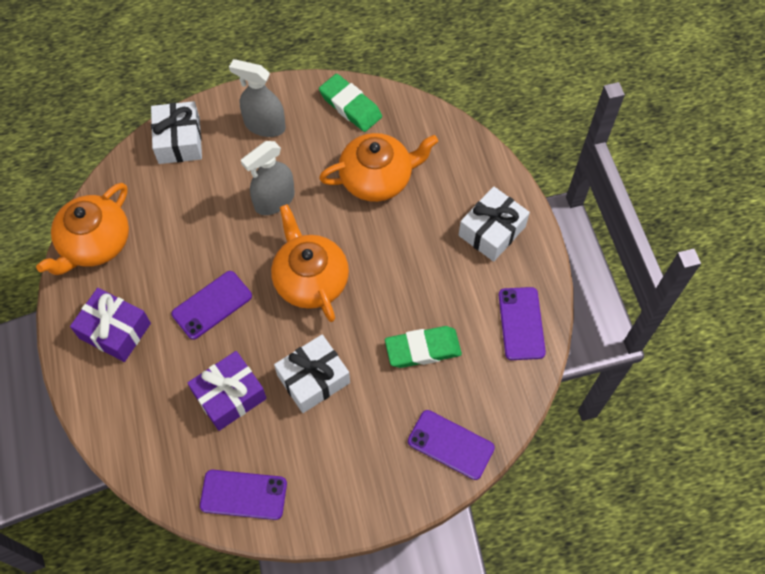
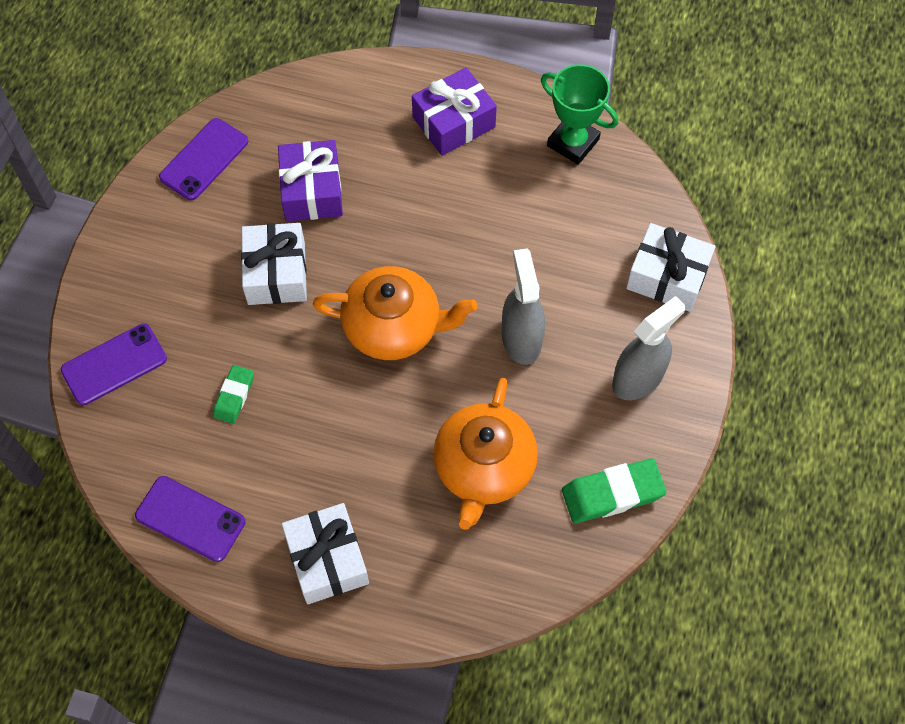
camera: 120 degrees right, 0 degrees up
(94, 243) = (573, 142): orange teapot -> green trophy
(212, 305) = (426, 219): purple phone -> none
(423, 349) = (234, 396): green eraser -> green eraser, size x0.60

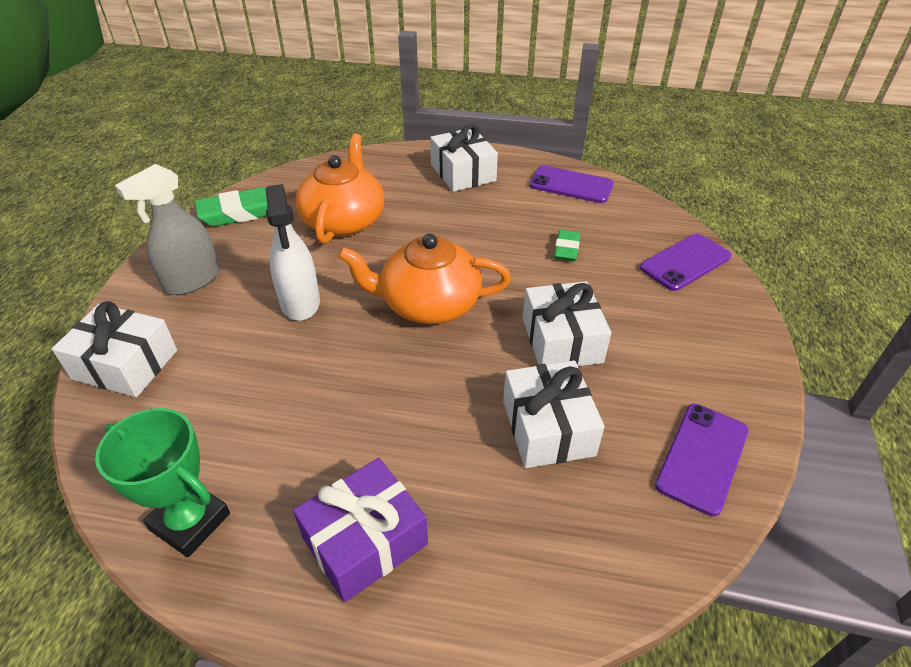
camera: 175 degrees right, 20 degrees down
(312, 191) = (548, 428): purple gift -> white gift
(521, 338) = (300, 302): grey spray bottle -> white spray bottle

